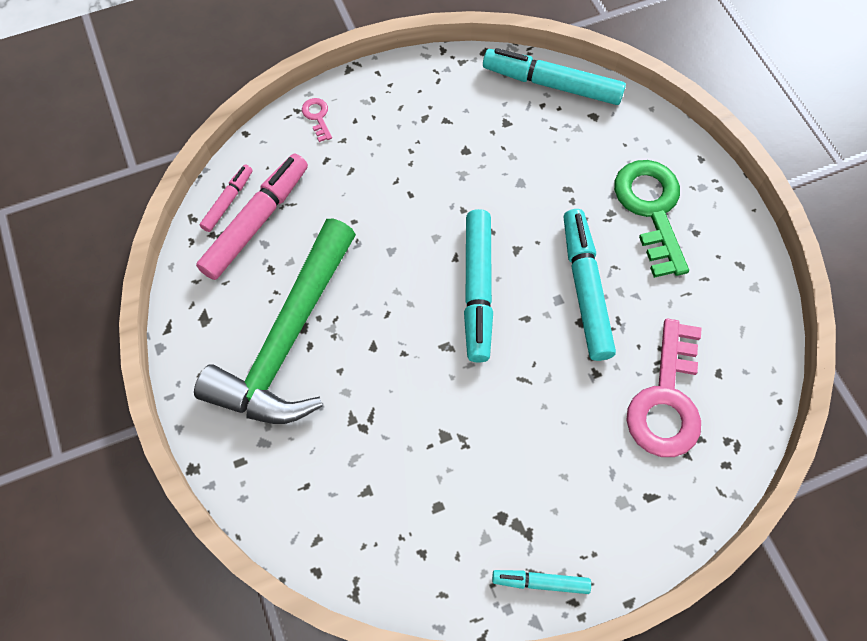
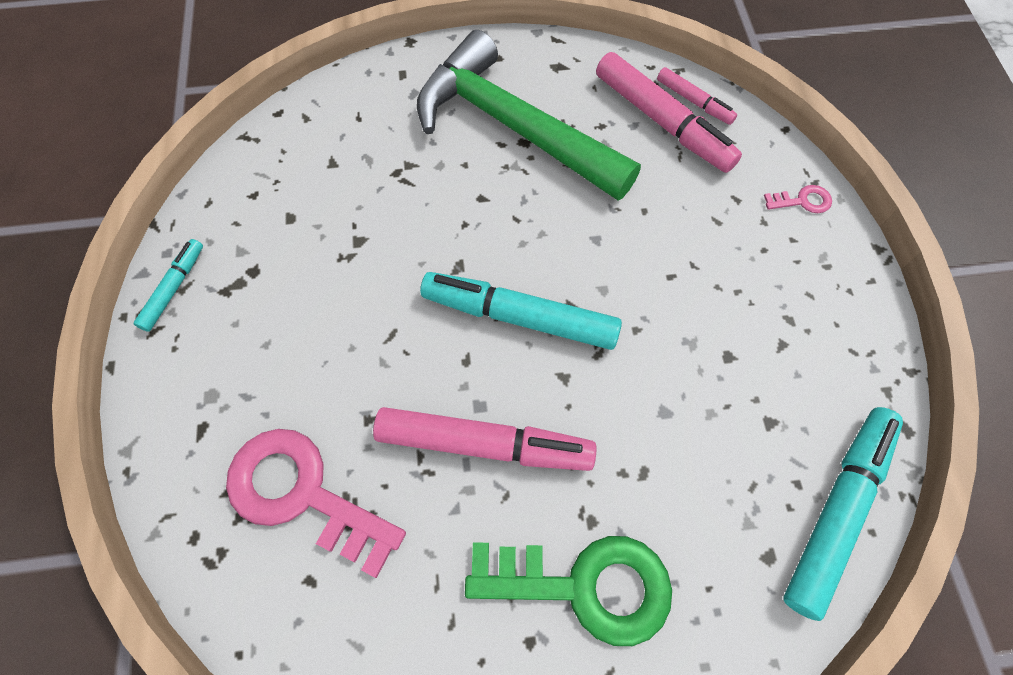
camera: 105 degrees right, 0 degrees up
(585, 289) = (484, 444): turquoise marker -> pink marker

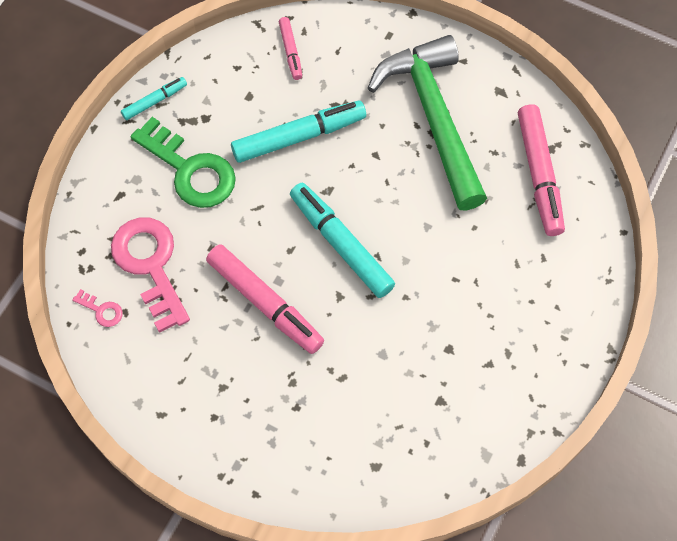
camera: 35 degrees right, 0 degrees up
(584, 585) = (263, 410): green key -> green key (190, 170)
(694, 101) = (574, 173): pink marker -> pink marker (290, 51)
(802, 201) = (587, 287): pink key -> pink key (102, 310)
(837, 510) = (436, 471): turquoise marker -> turquoise marker (299, 137)

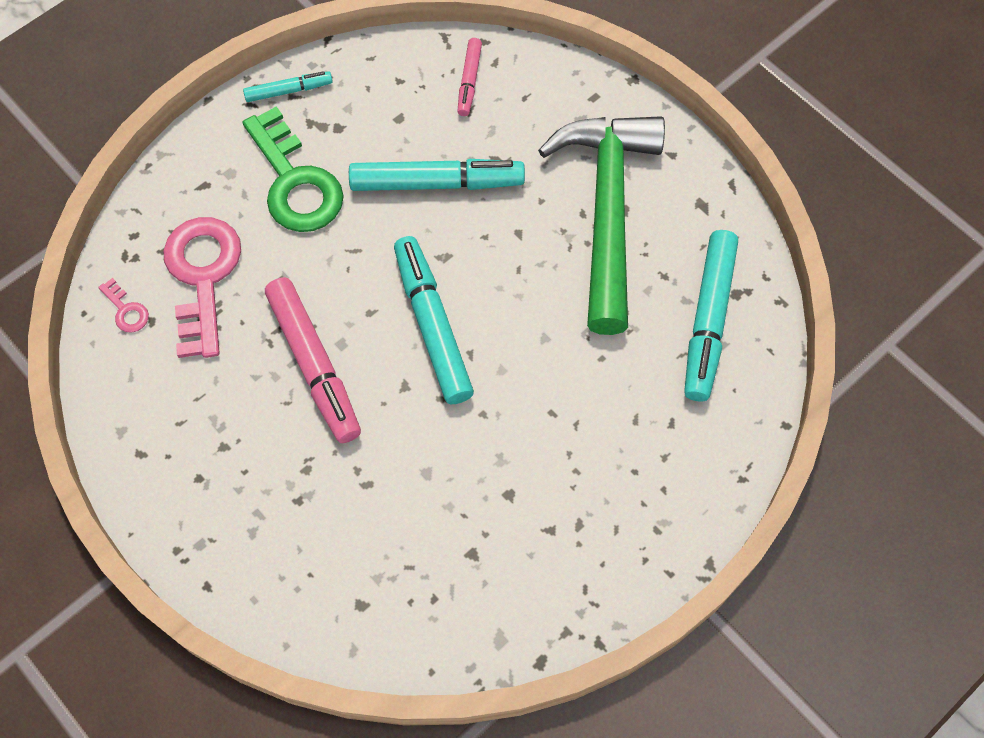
camera: 20 degrees right, 0 degrees up
(539, 175) = (708, 321): pink marker -> turquoise marker

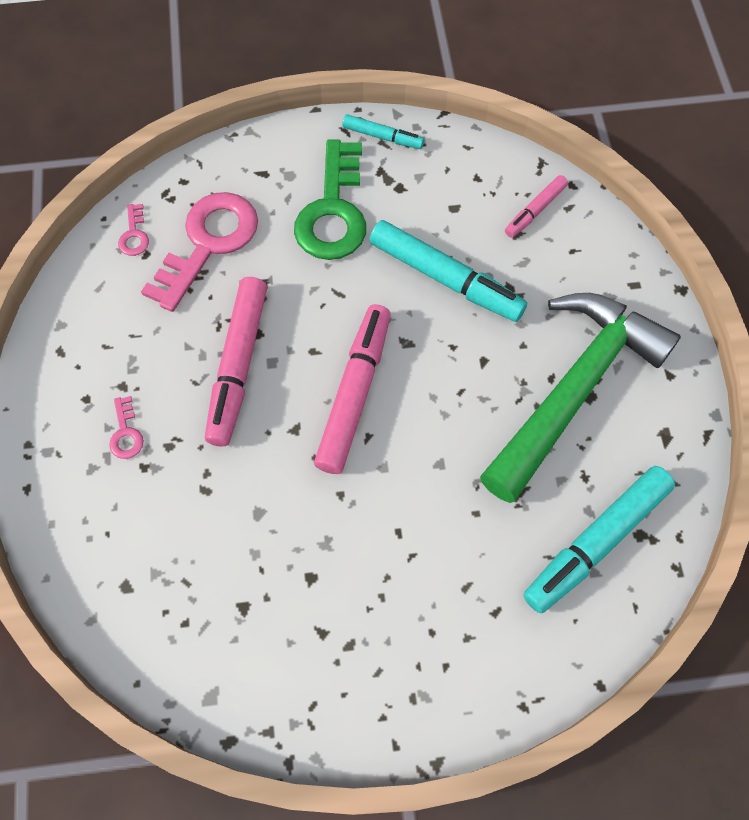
camera: 35 degrees right, 0 degrees up
(259, 483) = (126, 433): none -> pink key
(432, 325) = (355, 393): turquoise marker -> pink marker

